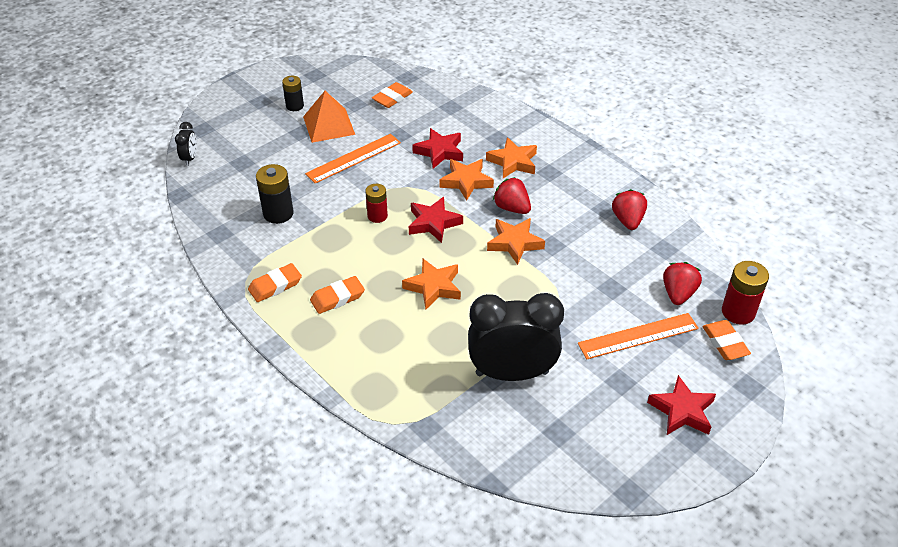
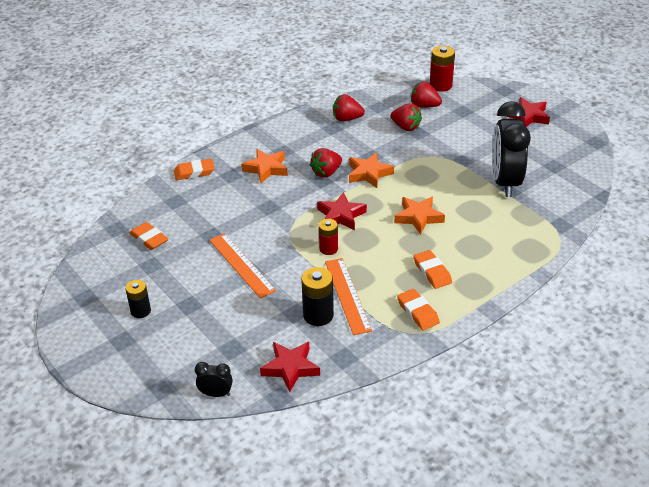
camera: 85 degrees left, 5 degrees down
(328, 125) = (183, 284): orange pyramid -> none
(439, 152) = (243, 210): red star -> red star (290, 368)
(466, 182) = (288, 195): orange star -> none
(621, 275) = (406, 127): none -> red strawberry
(638, 336) = (465, 126): orange ruler -> orange ruler (347, 295)
(725, 343) = (468, 94): orange eraser -> orange eraser (194, 172)

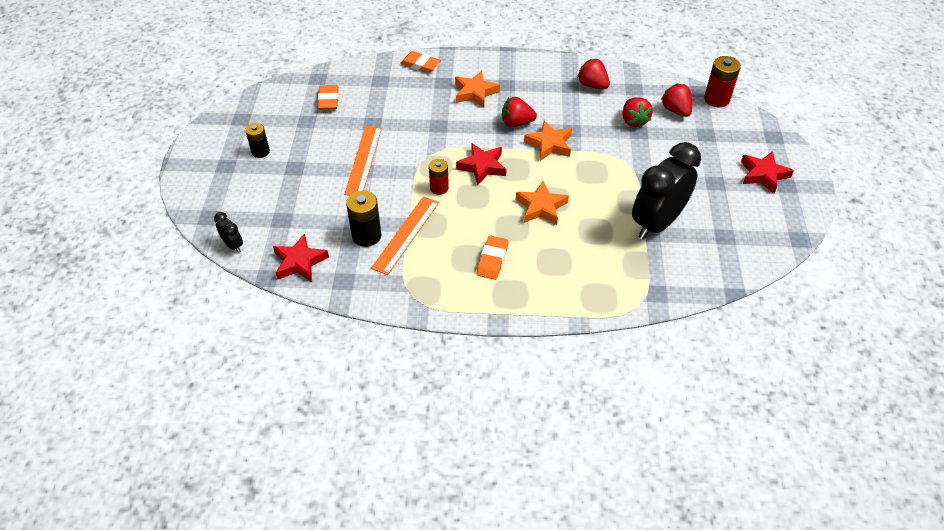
camera: 40 degrees right, 10 degrees up
(418, 312) = (439, 284): orange eraser -> none

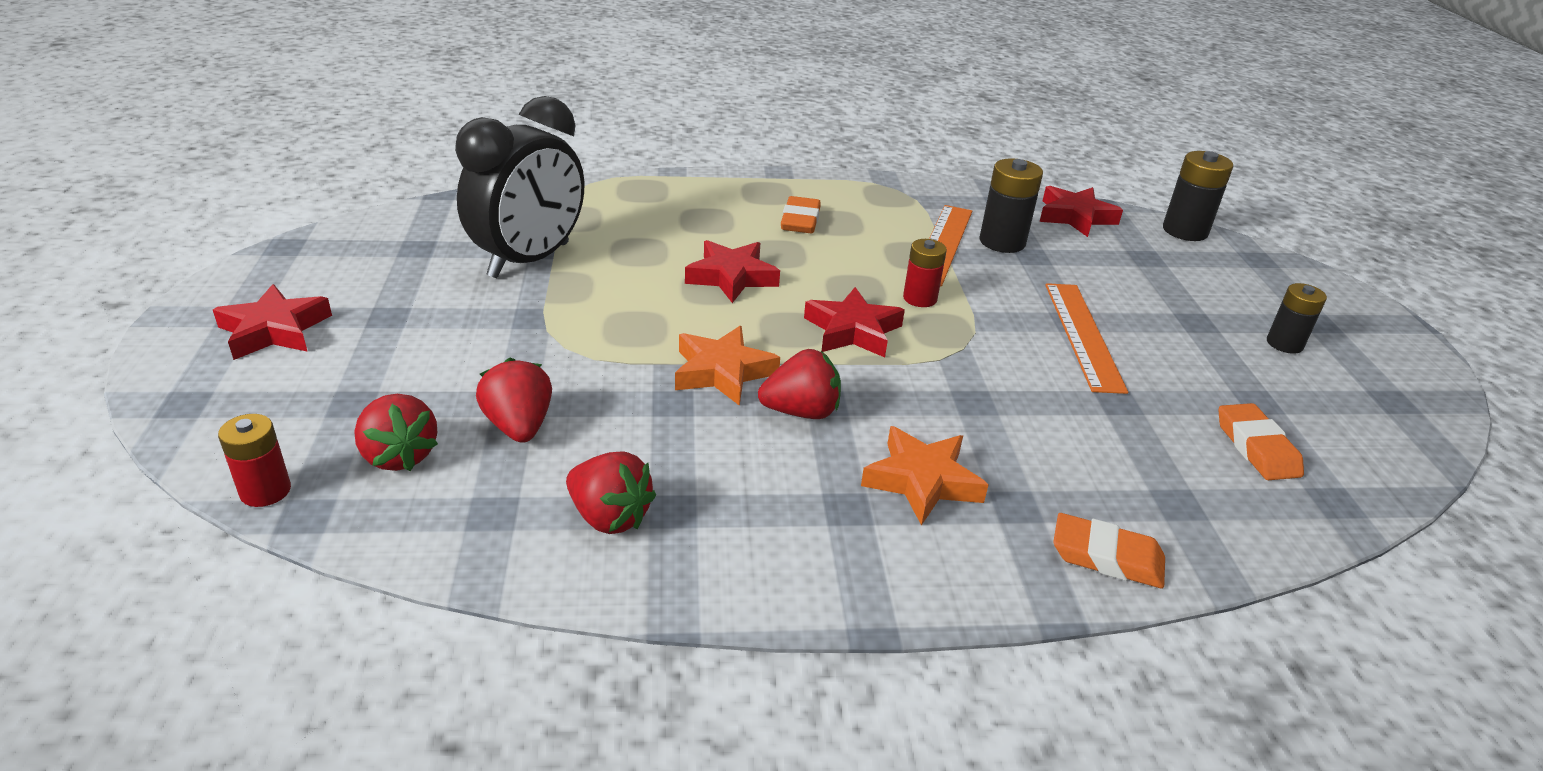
camera: 170 degrees right, 15 degrees down
(233, 245) = (1185, 231): black clock -> black battery
(541, 207) = (731, 277): orange star -> red star
(716, 99) = (265, 491): red battery -> red battery, size x0.67

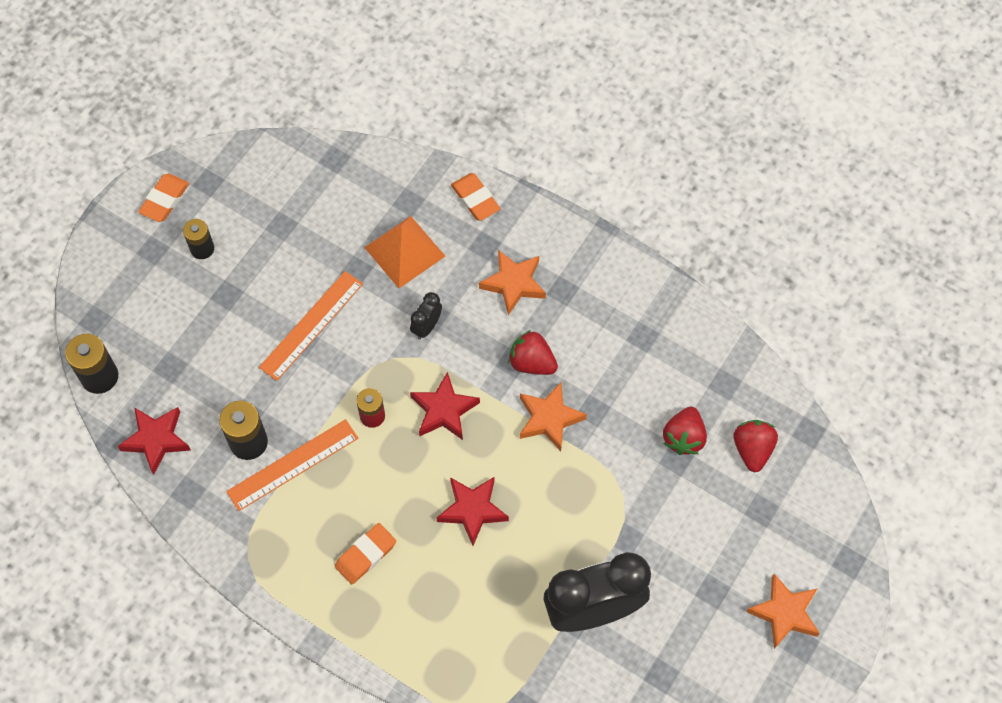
camera: 140 degrees left, 30 degrees up
(265, 491) = (822, 459): red battery -> none
(274, 330) = (784, 613): red star -> orange star
(609, 517) = (674, 349): red strawberry -> none
(967, 388) = (427, 327): none -> black clock
(1098, 446) = (404, 251): none -> orange pyramid
(1256, 447) = (327, 203): orange eraser -> orange eraser (165, 200)

